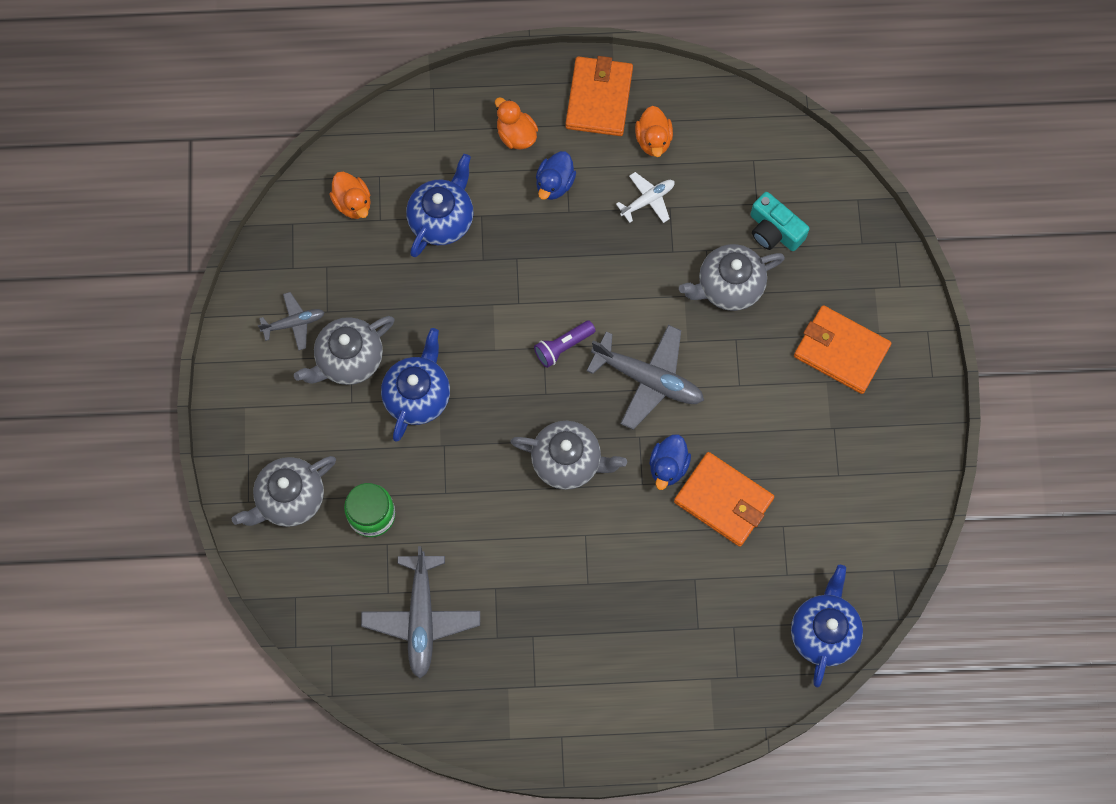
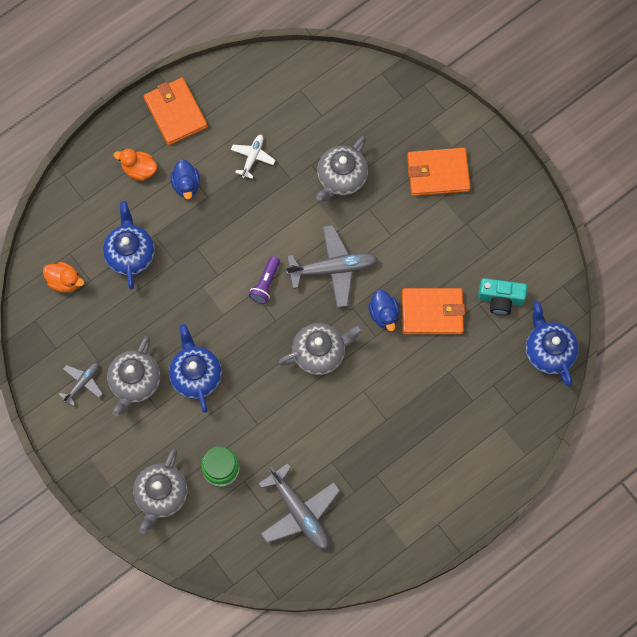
camera: 35 degrees left, 0 degrees up
(653, 140) = (229, 117): orange duck -> none
(774, 230) = (344, 125): turquoise camera -> turquoise camera (500, 299)

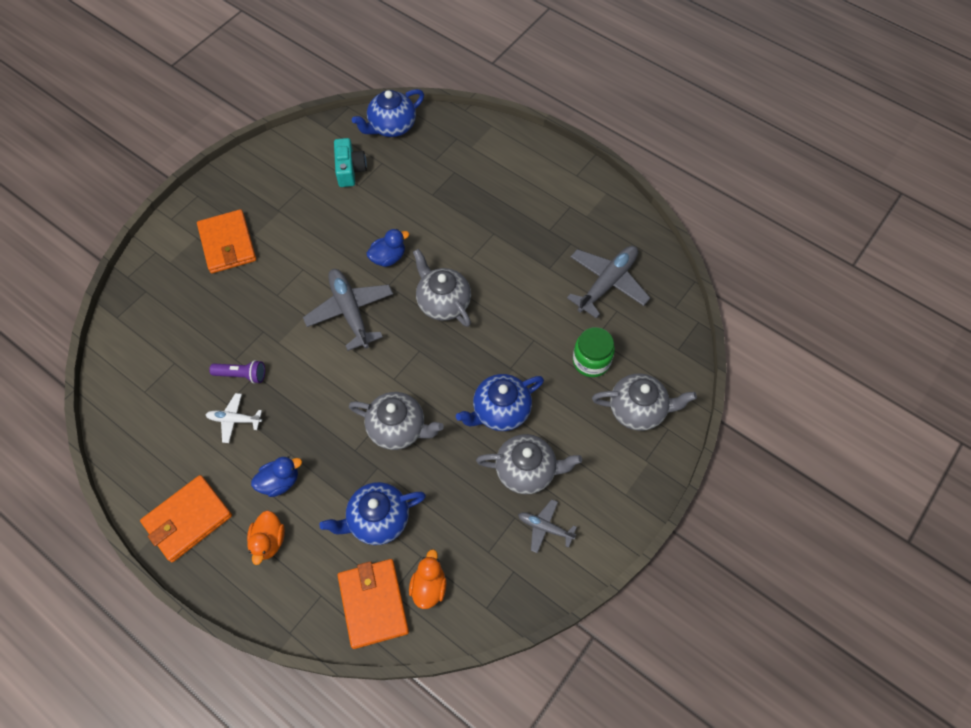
camera: 105 degrees left, 10 degrees down
(265, 283) = (381, 370): purple flashlight -> purple flashlight (242, 375)
(341, 178) = (246, 327): grey teapot -> grey teapot (398, 429)
(432, 312) = (376, 219): orange wallet -> orange wallet (373, 603)

